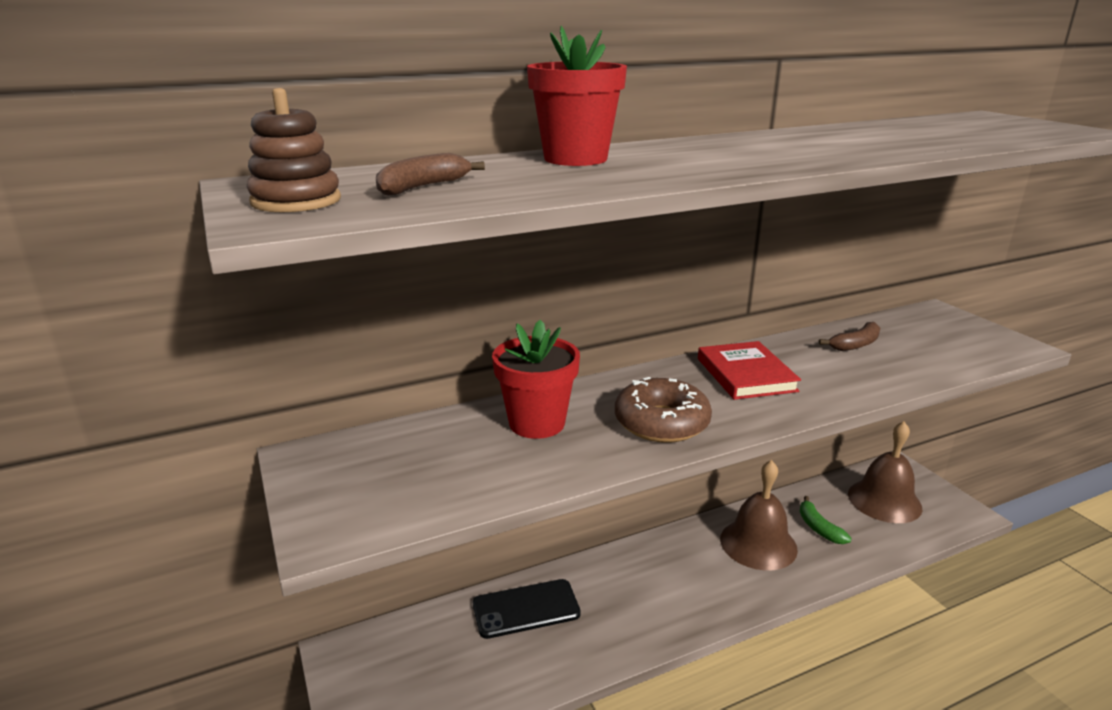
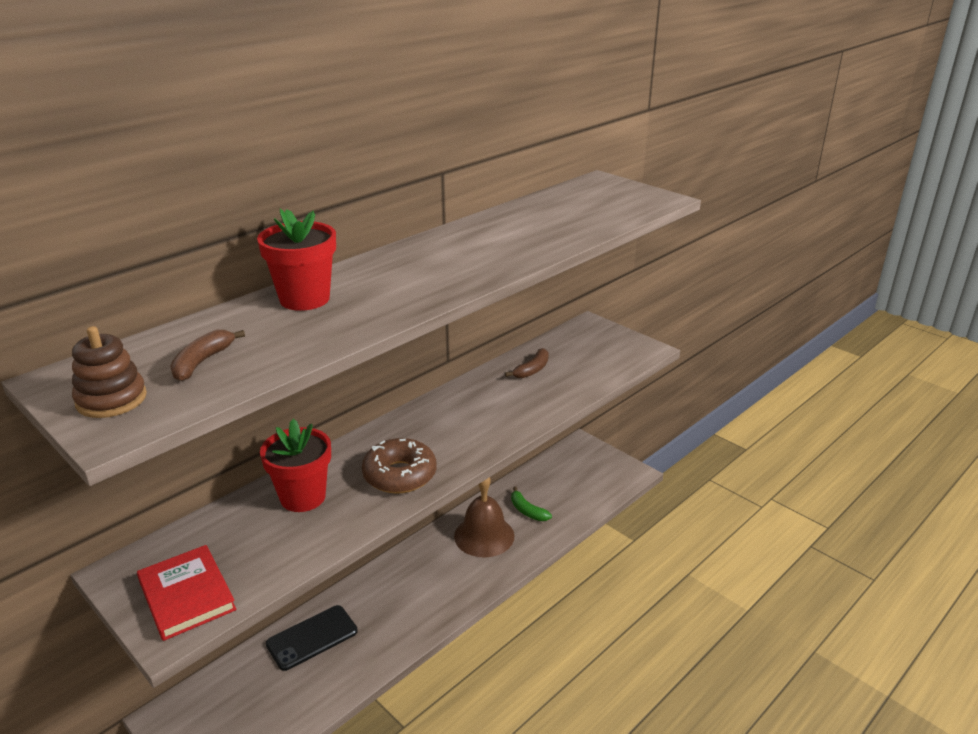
camera: 20 degrees left, 5 degrees up
(746, 375) = (455, 416): red book -> red book (186, 595)
(884, 500) = (573, 476): brown bell -> none

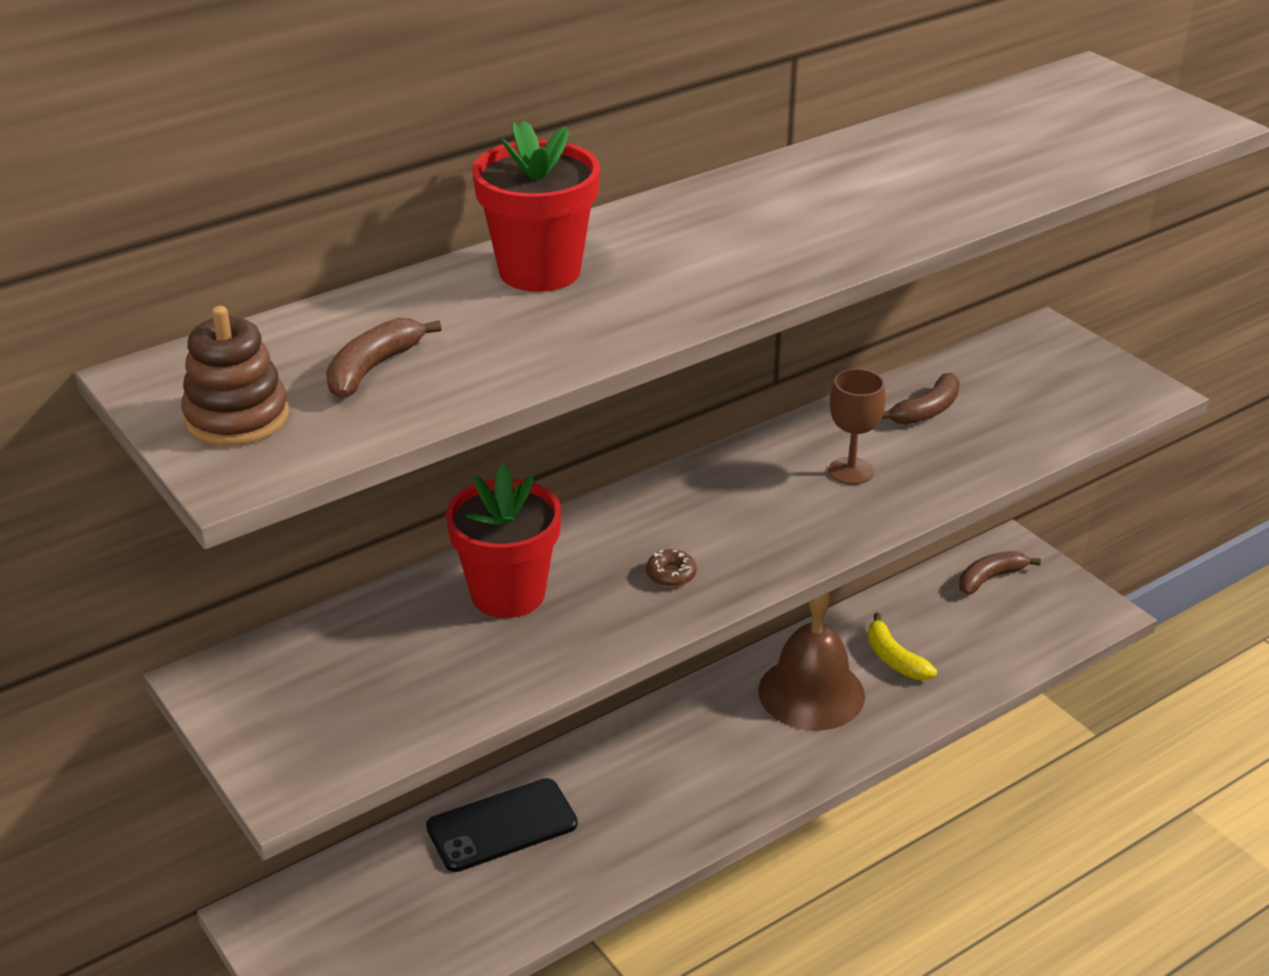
camera: 10 degrees right, 5 degrees up
(186, 595) = (318, 729): red book -> none
(400, 475) = (671, 574): brown donut -> brown donut, size x0.40
(495, 406) = (851, 471): none -> brown goblet
(527, 511) = (894, 659): green banana -> yellow banana
(572, 461) = (990, 578): none -> brown banana

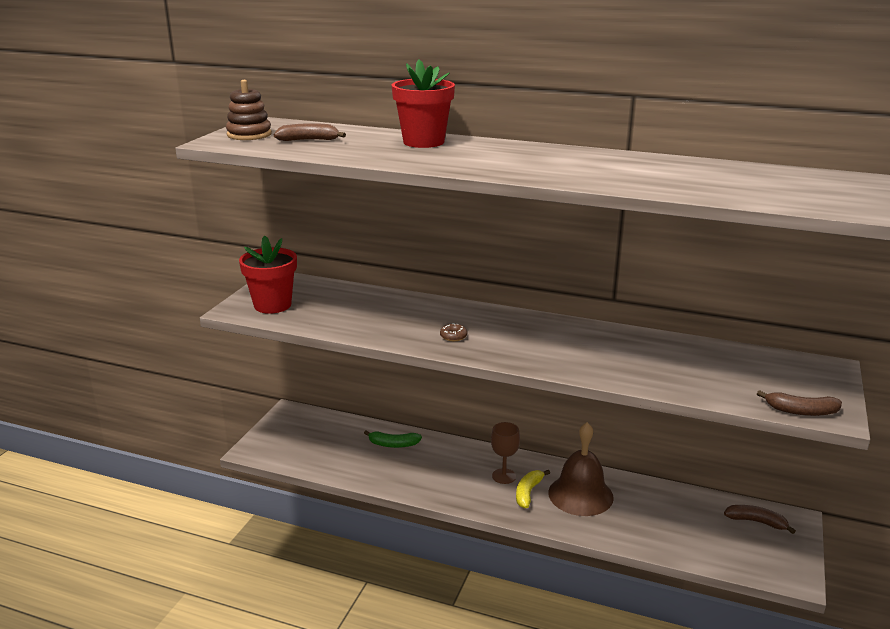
camera: 55 degrees right, 10 degrees down
(502, 826) = (393, 444): black phone -> green banana
(508, 594) = (393, 309): red flower pot -> red flower pot (272, 305)
(851, 471) = (599, 352): brown goblet -> brown goblet (504, 476)
(894, 659) = (642, 512): yellow banana -> yellow banana (528, 493)
(926, 411) = (686, 356): brown banana -> brown banana (801, 411)

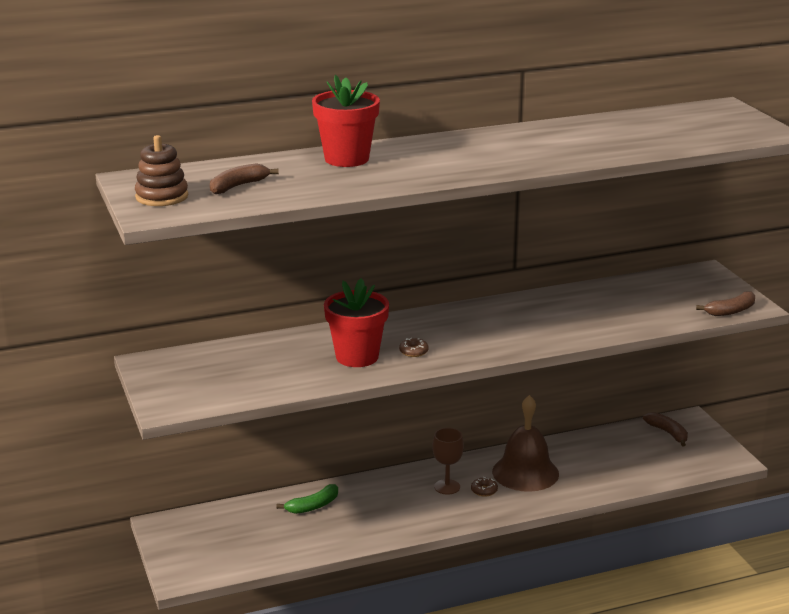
camera: 40 degrees left, 0 degrees up
(272, 305) = (196, 388): red flower pot -> red flower pot (357, 357)
(528, 493) = (484, 490): yellow banana -> brown donut
(756, 522) = (668, 433): brown banana -> brown banana turned 75 degrees clockwise

